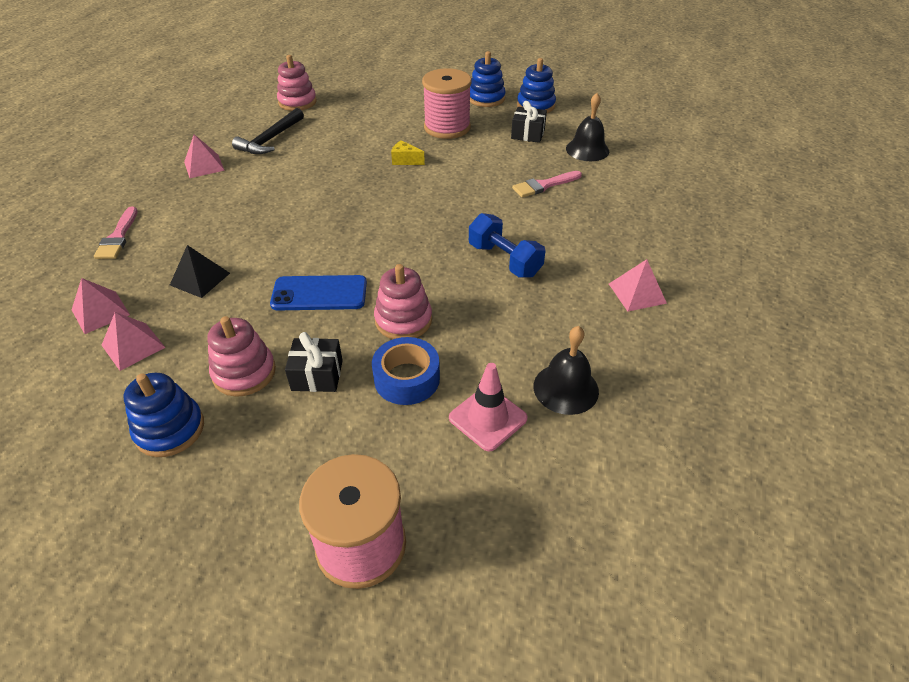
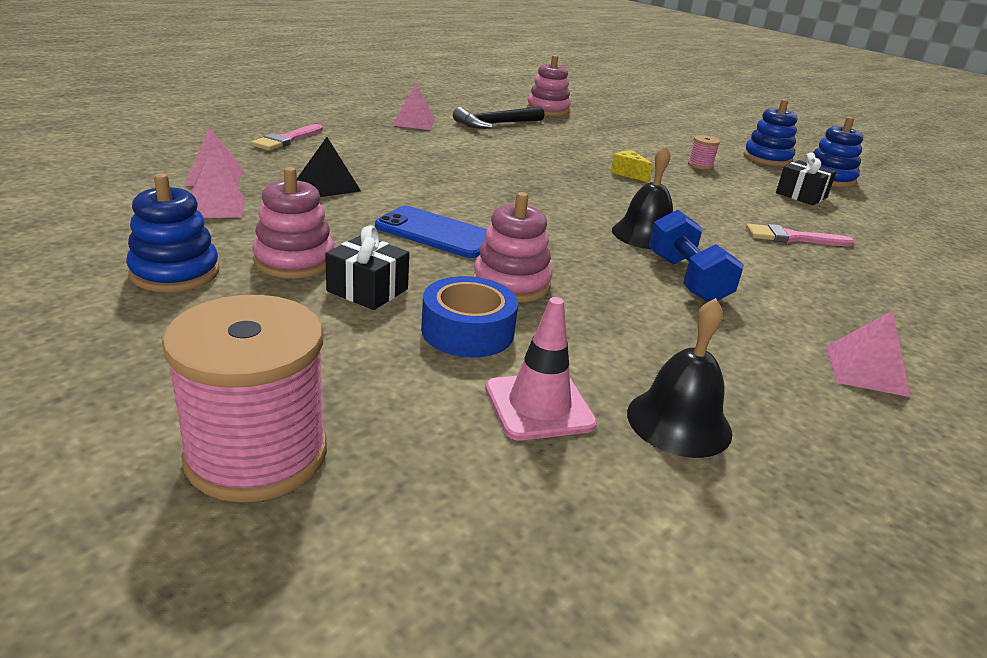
camera: 25 degrees right, 15 degrees down
(447, 127) = (700, 165): pink spool -> pink spool, size x0.43
(587, 150) = (877, 228): black bell -> black bell (645, 235)

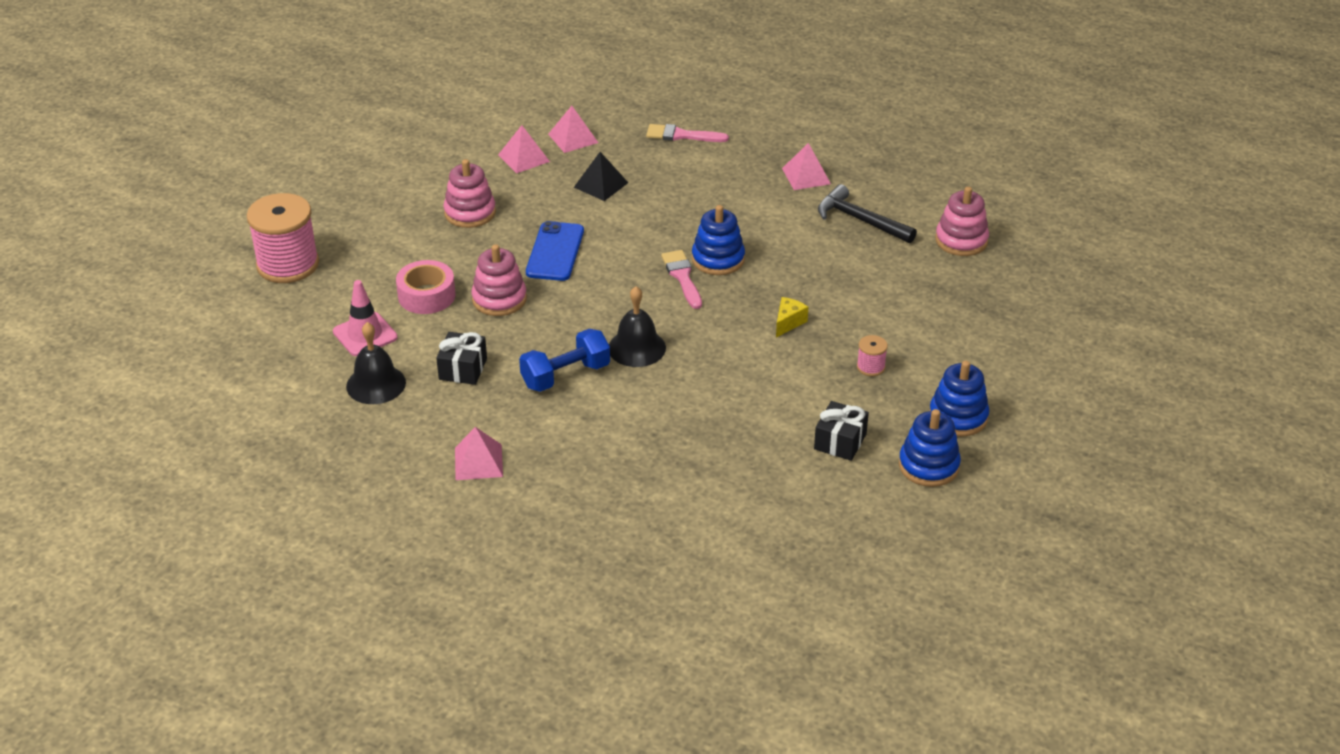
camera: 75 degrees right, 10 degrees up
(175, 272) = (426, 182): blue stacking toy -> blue stacking toy (718, 259)
(367, 290) = (451, 249): black gift -> black gift (463, 369)
(467, 331) = (426, 295): blue tape -> pink tape
(792, 238) = (704, 432): pink brush -> pink brush (682, 277)

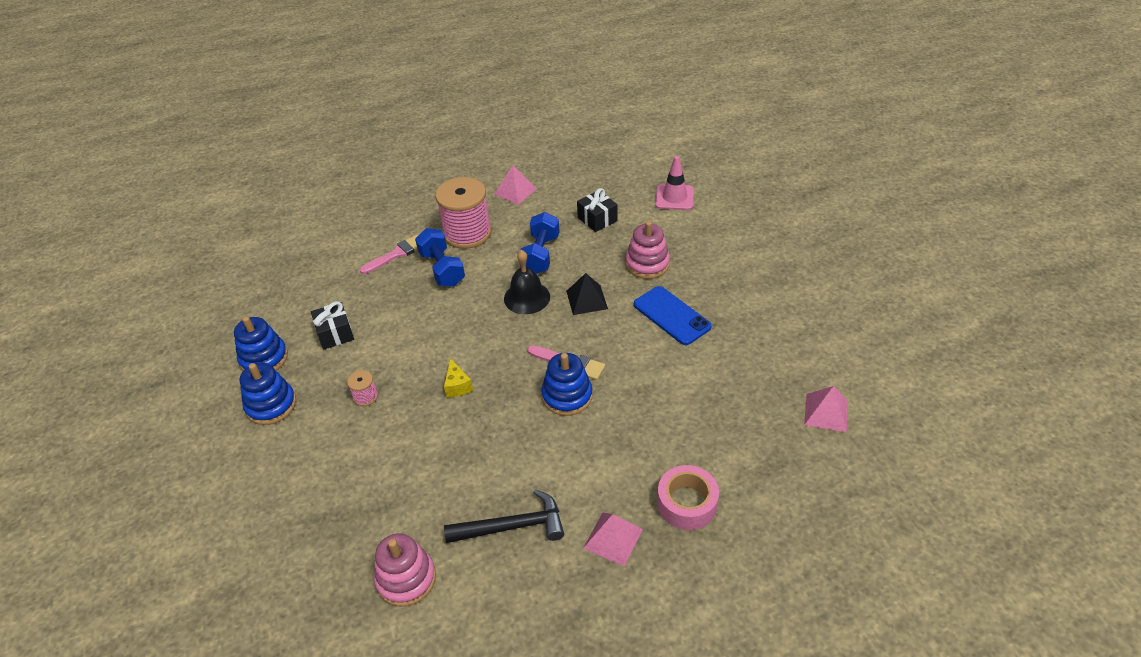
camera: 135 degrees right, 5 degrees up
(288, 264) = (783, 196): pink spool -> pink spool (467, 233)
(376, 384) = (623, 184): black bell -> none
(426, 295) = (686, 236): pink tape -> pink tape (687, 503)
(470, 213) = (766, 298): pink stacking toy -> none
(524, 158) = (820, 365): pink pyramid -> none
(601, 185) = (735, 389): black pyramid -> black pyramid (587, 299)
(669, 431) = (442, 269): none -> blue dumbbell
(681, 135) = (765, 491): pink brush -> pink brush (396, 254)

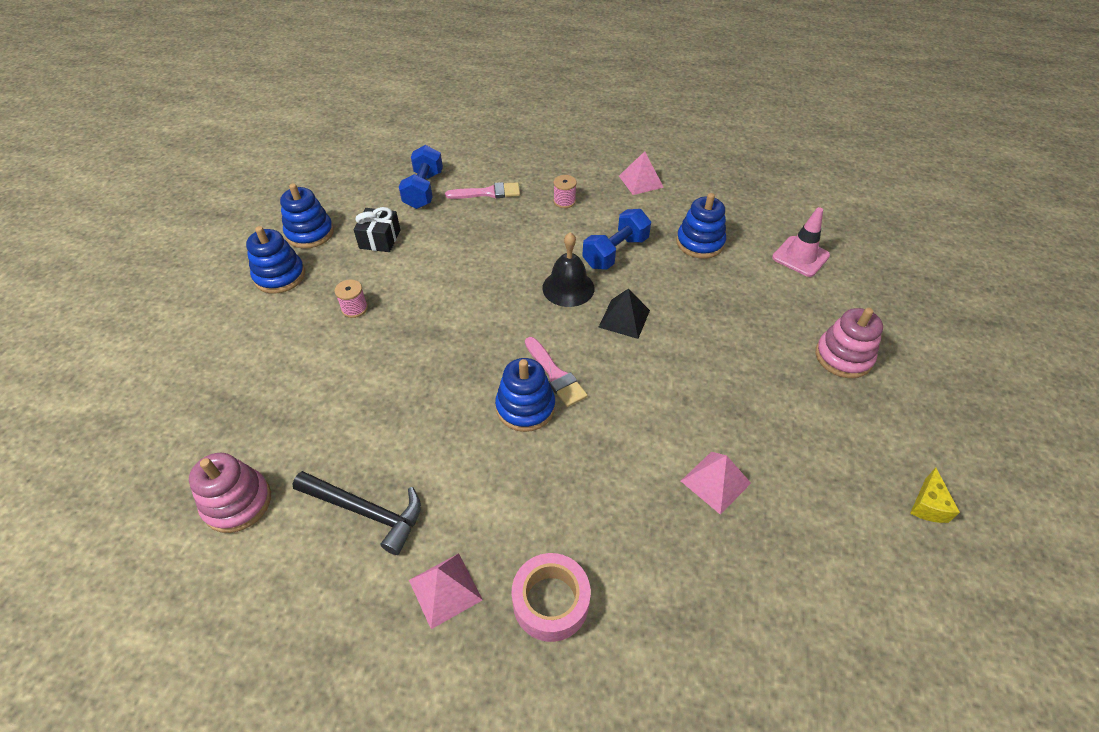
camera: 30 degrees right, 5 degrees up
(442, 269) = (515, 224): blue dumbbell -> blue dumbbell (424, 190)
(457, 386) = (436, 341): yellow cheese -> yellow cheese (928, 505)
(467, 233) = (564, 201): pink spool -> pink spool, size x0.43
(597, 219) = (700, 243): black gift -> blue stacking toy
(647, 264) = (716, 312): pink stacking toy -> pink stacking toy (843, 357)
(671, 316) = (699, 380): blue phone -> none
(826, 412) = (798, 595): pink pyramid -> pink pyramid (715, 482)

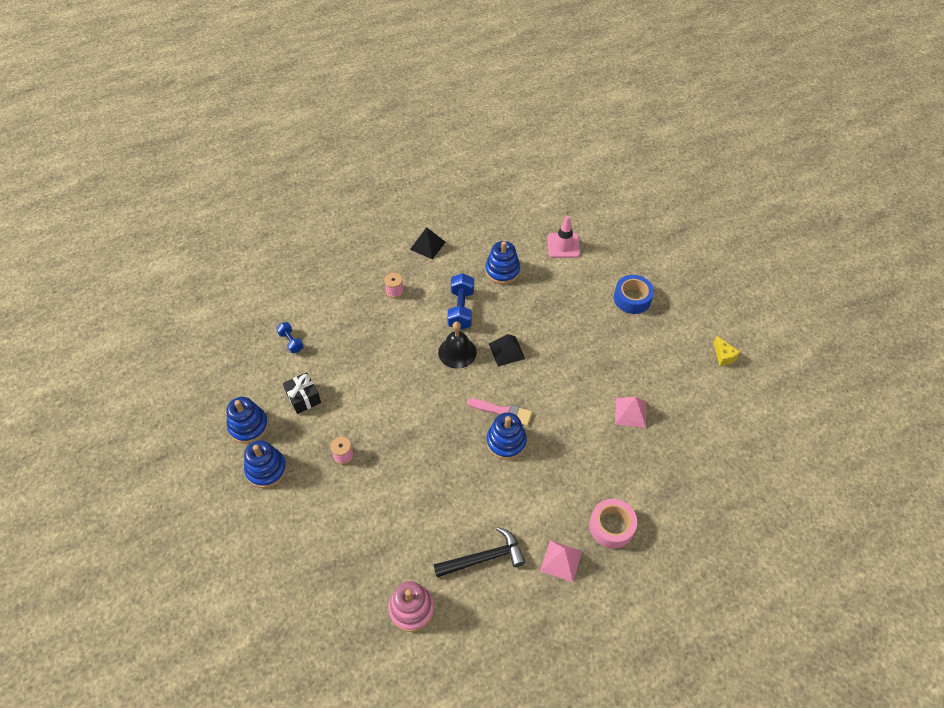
camera: 40 degrees left, 5 degrees up
(424, 190) = (291, 342): blue dumbbell -> blue dumbbell, size x0.58
(488, 193) = (338, 316): pink brush -> none
(640, 181) = (427, 245): pink pyramid -> black pyramid
(843, 357) = (632, 298): pink stacking toy -> blue tape

